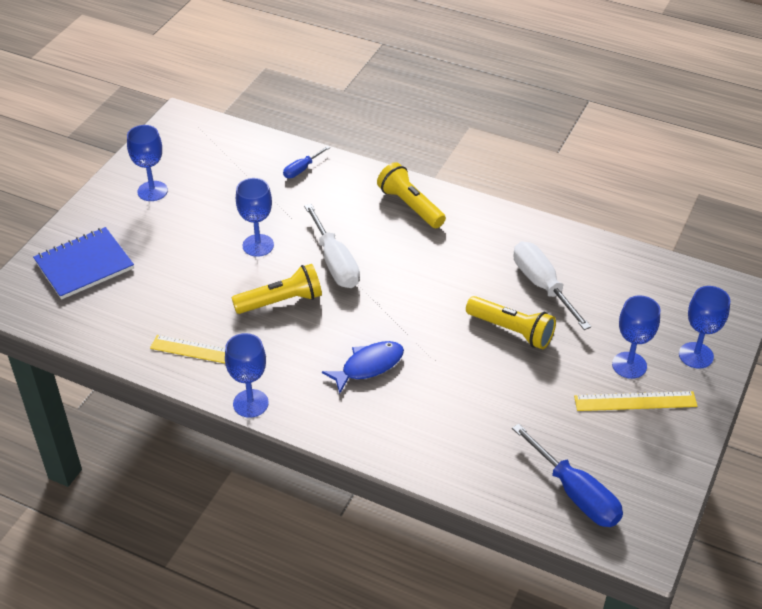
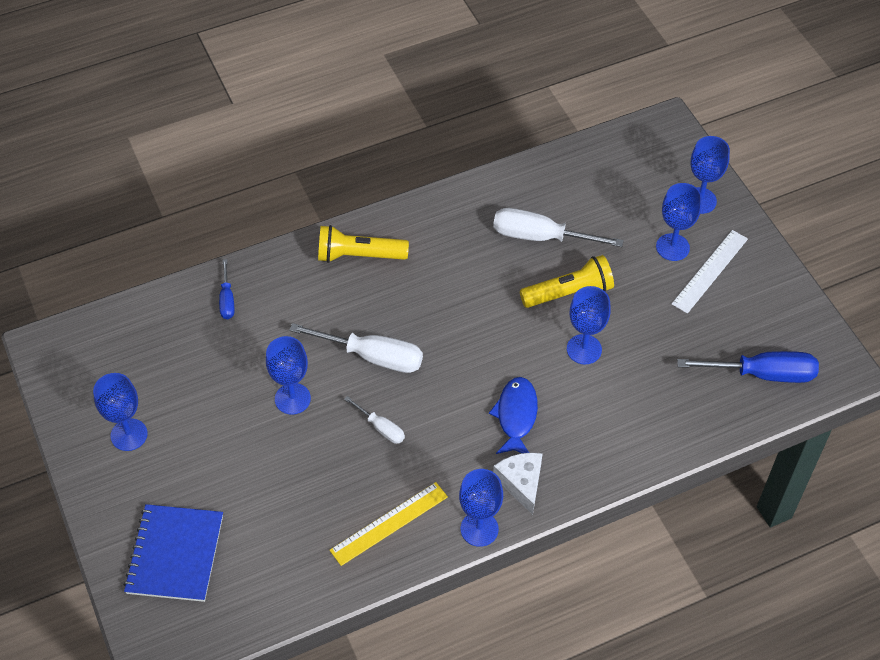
camera: 50 degrees left, 10 degrees up
(281, 301) = (380, 427): yellow flashlight -> white screwdriver
(314, 403) = (521, 482): none -> white cheese
(470, 369) = (584, 349): none -> blue goblet
(635, 401) = (710, 271): yellow ruler -> white ruler

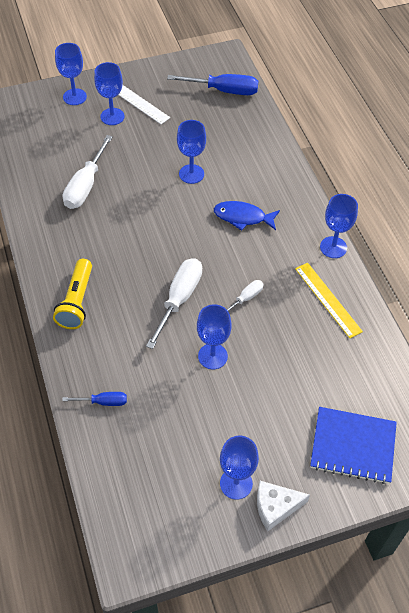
camera: 85 degrees left, 0 degrees up
(521, 482) = (297, 220): white cheese -> white cheese (275, 507)
(569, 293) = (141, 176): yellow flashlight -> none
(762, 374) = (223, 90): blue screwdriver -> blue screwdriver turned 90 degrees clockwise

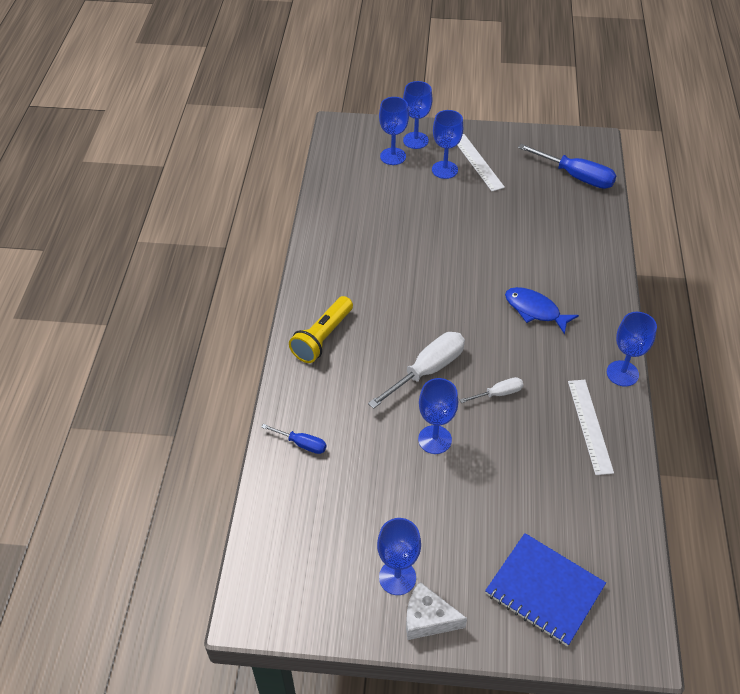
camera: 25 degrees right, 5 degrees down
(86, 185) = (385, 229): white screwdriver -> none
(191, 174) = (500, 250): blue goblet -> blue goblet (393, 156)
(328, 299) = (590, 426): yellow ruler -> white ruler

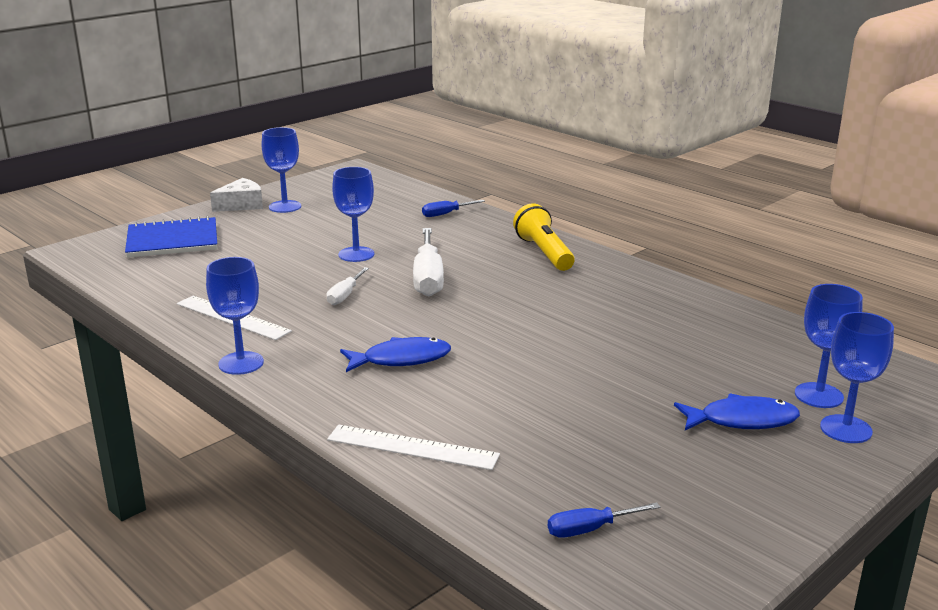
camera: 130 degrees right, 25 degrees down
(444, 170) = (742, 420): blue goblet -> blue fish
(477, 162) = (733, 456): white ruler -> white ruler (412, 447)
(575, 176) = (590, 529): blue screwdriver -> blue screwdriver, size x0.53

